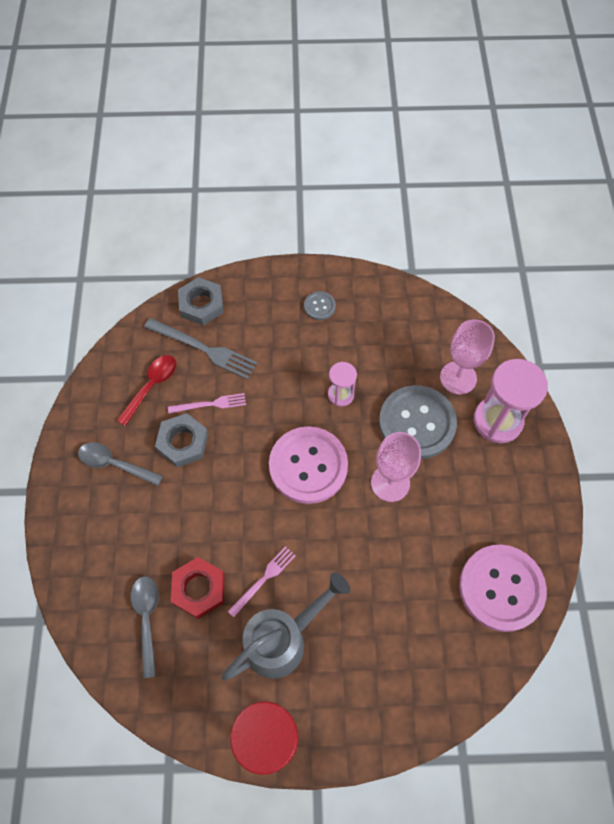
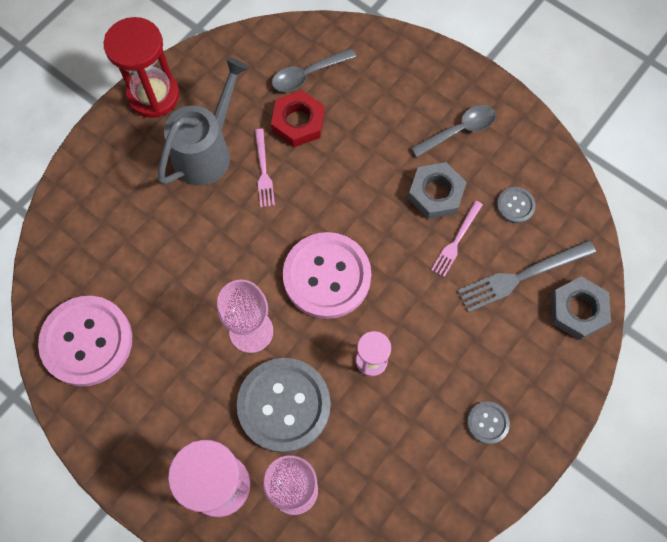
camera: 130 degrees right, 5 degrees up
(147, 619) = (307, 75): grey spoon -> grey spoon turned 120 degrees clockwise
(151, 386) = (515, 205): red spoon -> grey button
(283, 639) = (207, 151): grey watering can -> grey watering can turned 150 degrees counterclockwise

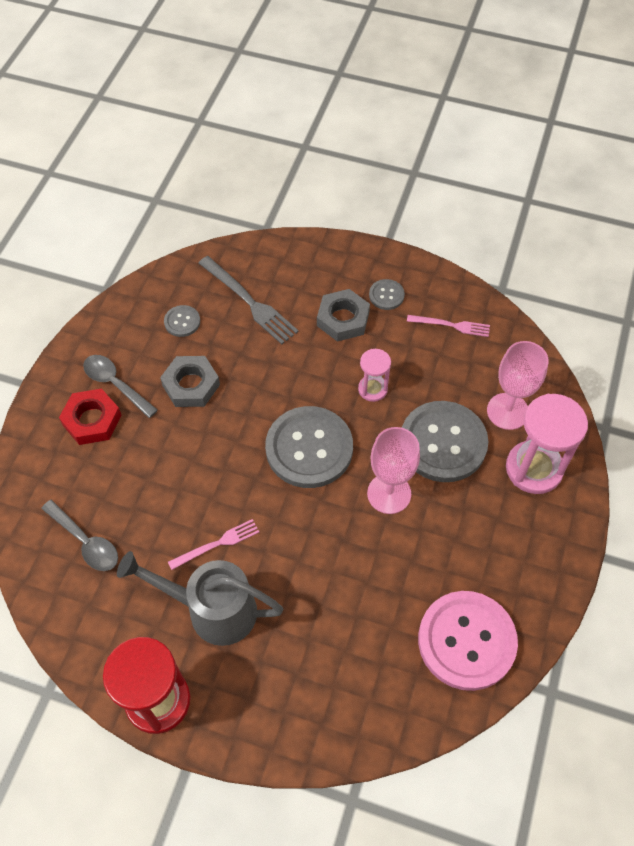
camera: 110 degrees left, 10 degrees down
(298, 122) = (148, 531): red nut -> red nut (92, 420)
(327, 276) = (309, 448): pink button -> grey button
(456, 241) = (233, 357): pink fork -> pink fork (451, 325)
(578, 310) = (265, 258): grey nut -> grey nut (343, 319)

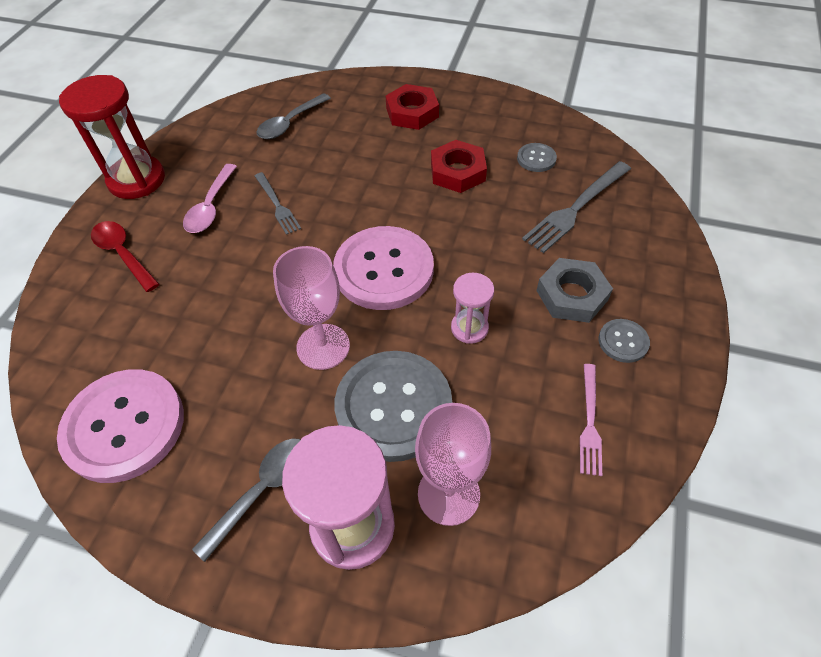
camera: 90 degrees right, 5 degrees down
(115, 384) = (453, 122): grey spoon -> grey spoon (263, 490)
(191, 385) = (458, 172): grey nut -> red nut
(212, 609) = (211, 207): grey watering can -> pink spoon
(217, 544) = (277, 205): pink fork -> grey fork
(273, 688) = (123, 254): none -> red spoon
(309, 448) = (384, 270): grey button -> pink button

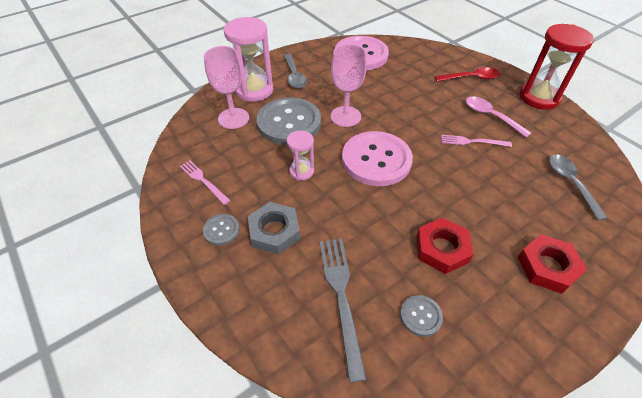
camera: 125 degrees right, 5 degrees down
(277, 205) = (472, 141): grey fork -> pink fork

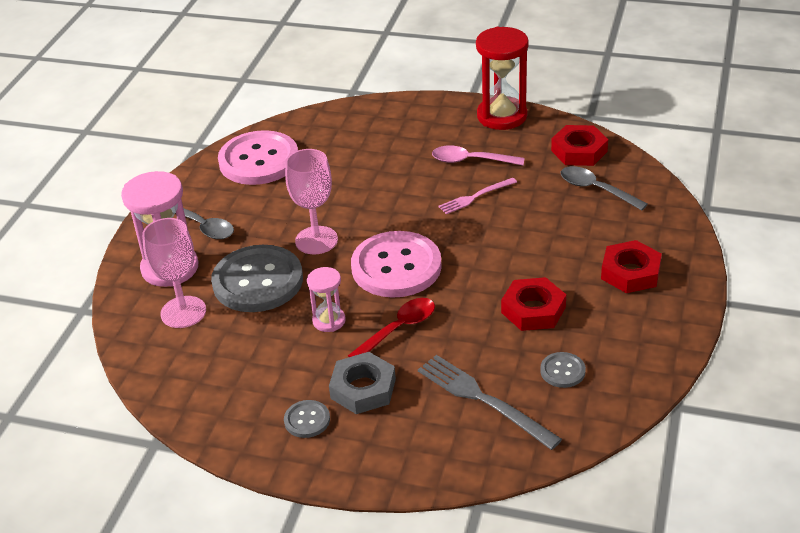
camera: 35 degrees left, 10 degrees down
(203, 181) = (229, 391): pink fork -> none
(471, 78) = (414, 127): red spoon -> red spoon (398, 329)
(579, 148) = (579, 151): none -> red nut

